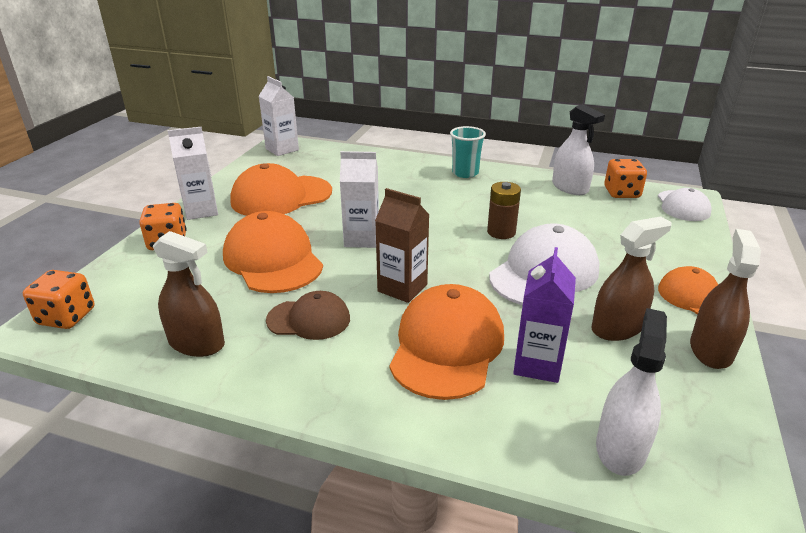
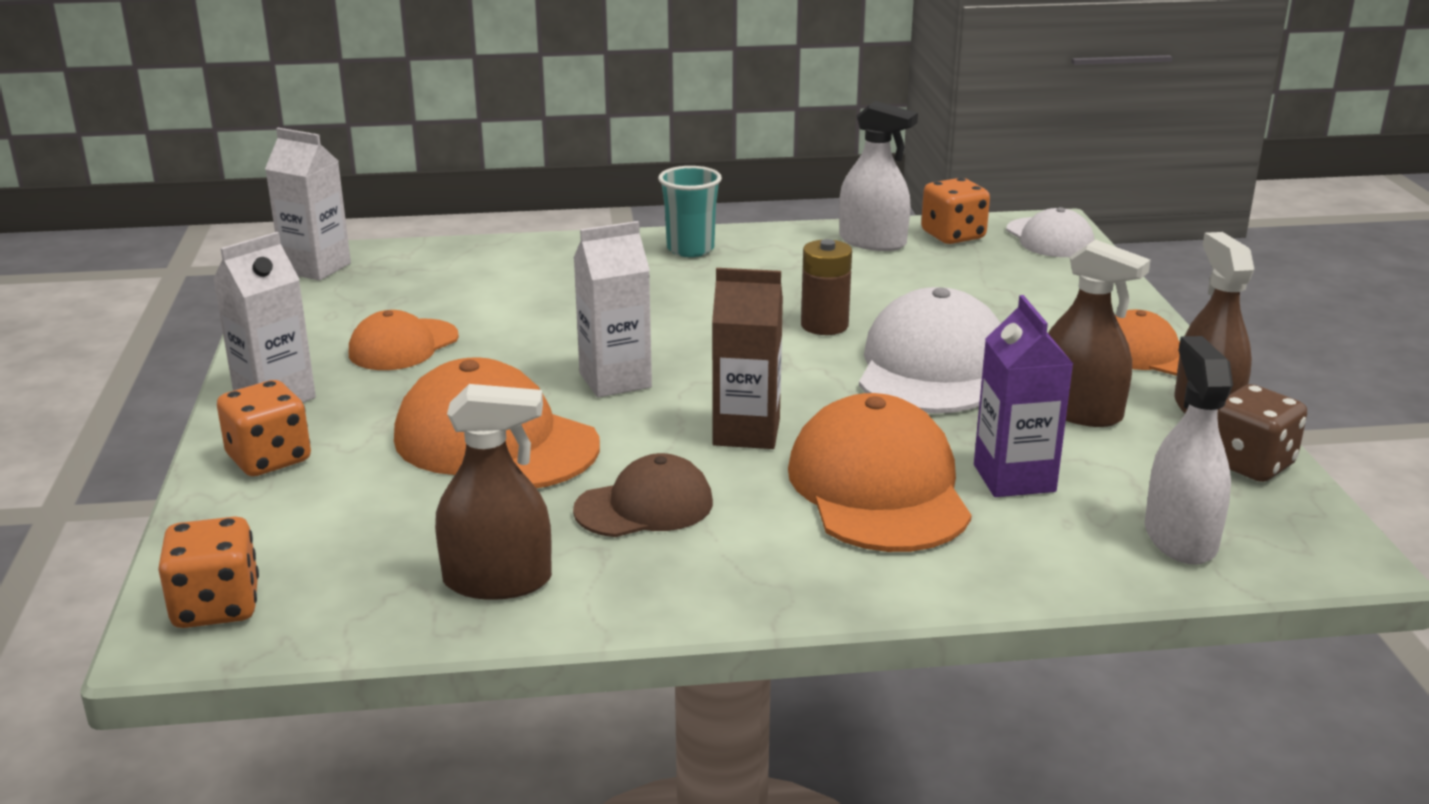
camera: 25 degrees left, 5 degrees down
(281, 196) = (403, 345): orange cap -> orange cap, size x0.60
(617, 328) = (1079, 411): brown spray bottle -> brown spray bottle turned 90 degrees clockwise
(716, 403) = (1250, 464): none -> brown dice

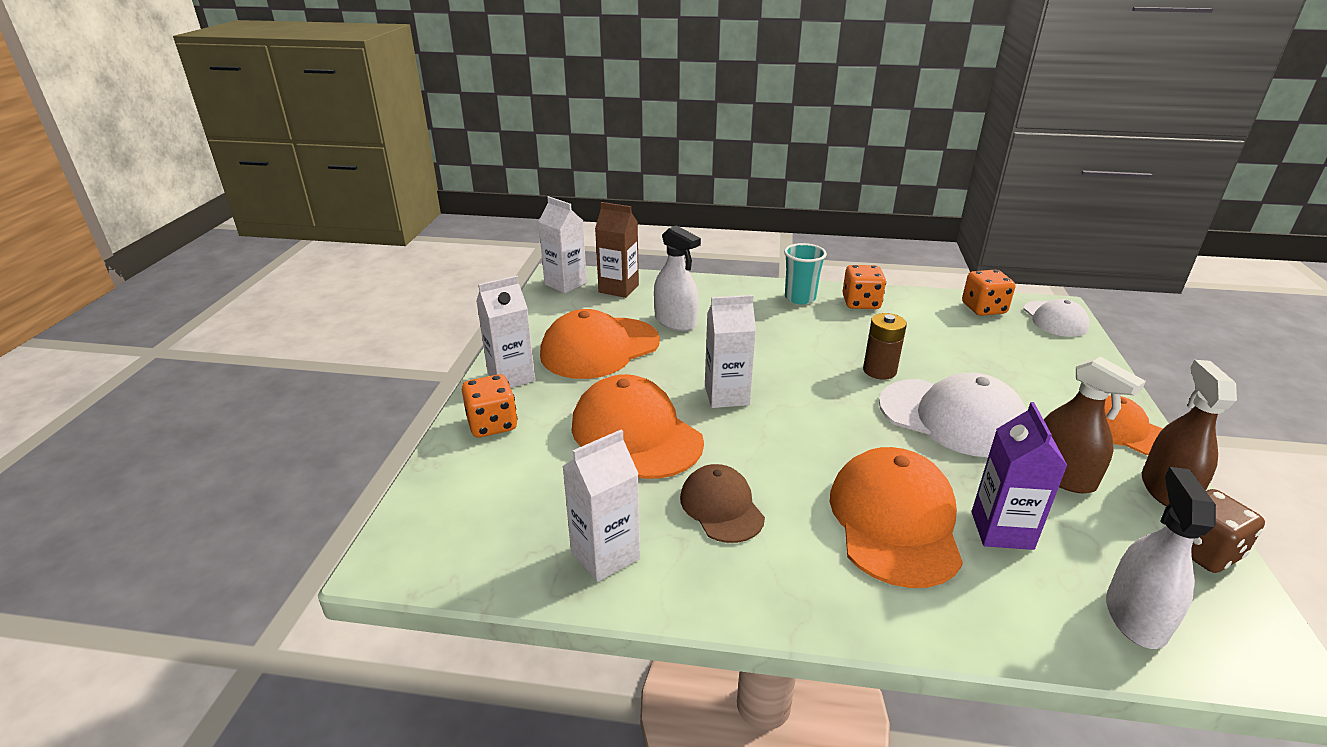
camera: 15 degrees right, 5 degrees up
(216, 607) = (421, 541): orange dice -> orange dice (861, 303)
(403, 345) = (600, 348): orange cap -> orange cap, size x1.67
(497, 581) = (605, 555): brown spray bottle -> white carton
(644, 506) = (721, 507): brown cap -> brown cap turned 105 degrees counterclockwise
(746, 432) = (807, 454): brown carton -> brown carton (618, 288)
(872, 242) = (925, 307): white spray bottle -> white spray bottle (675, 322)
(932, 367) = (952, 417): white cap -> white cap turned 90 degrees clockwise

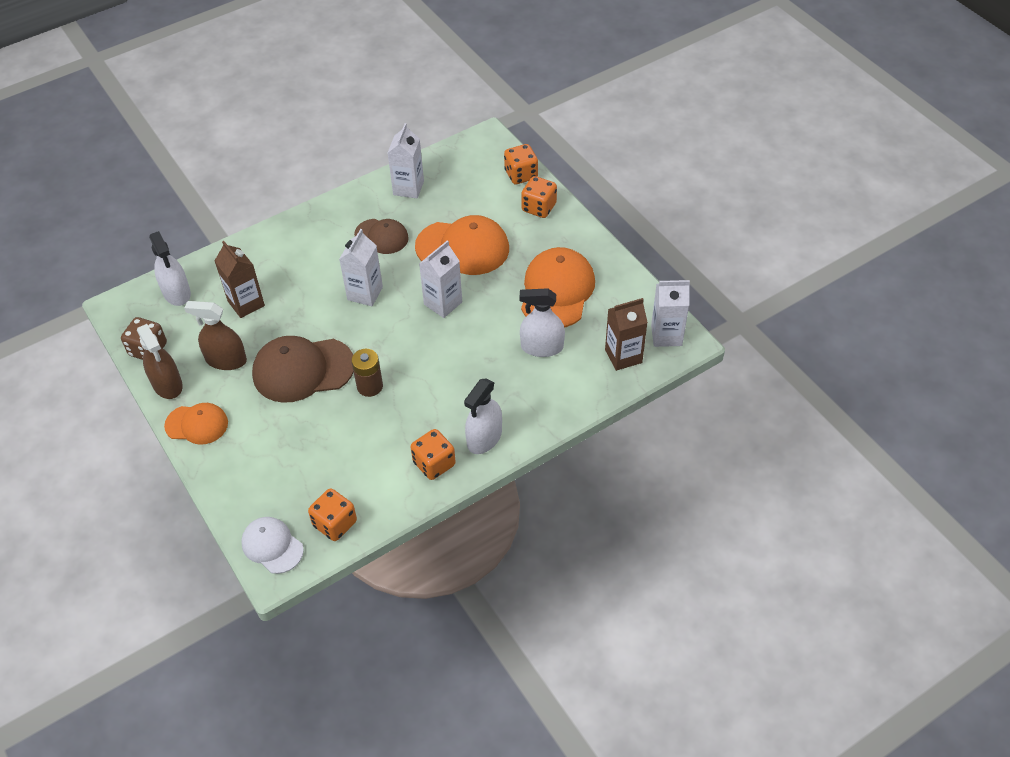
camera: 140 degrees right, 20 degrees up
(445, 473) = (521, 175): none -> orange dice
(511, 377) = (574, 238): white carton -> white carton (365, 293)
(800, 298) = (484, 438): turquoise cup -> white spray bottle
(894, 521) = (298, 278): orange cap -> none
(952, 417) = (303, 370): white cap -> brown cap
(1001, 530) = (246, 303): purple carton -> brown carton

